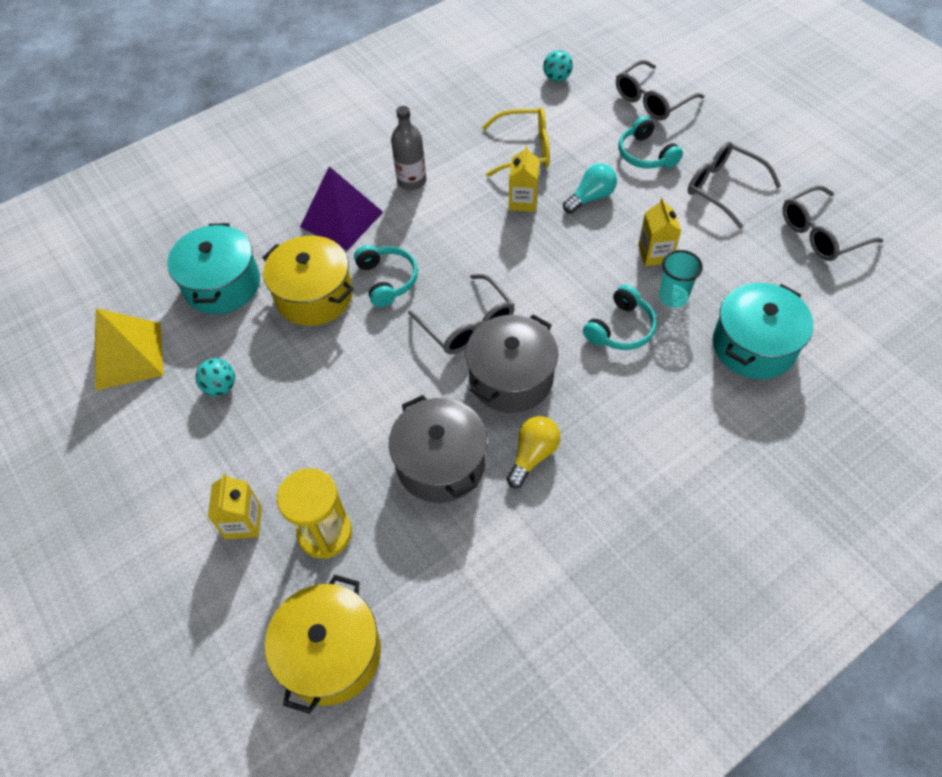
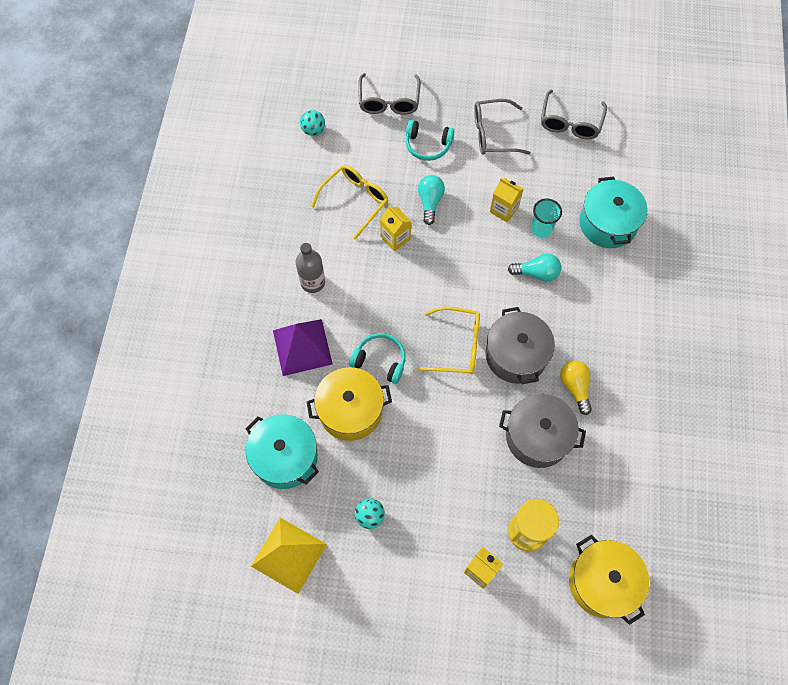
camera: 50 degrees left, 10 degrees up
(467, 324) = (456, 345): grey glasses -> yellow glasses
(621, 329) = (537, 273): turquoise headphones -> turquoise light bulb

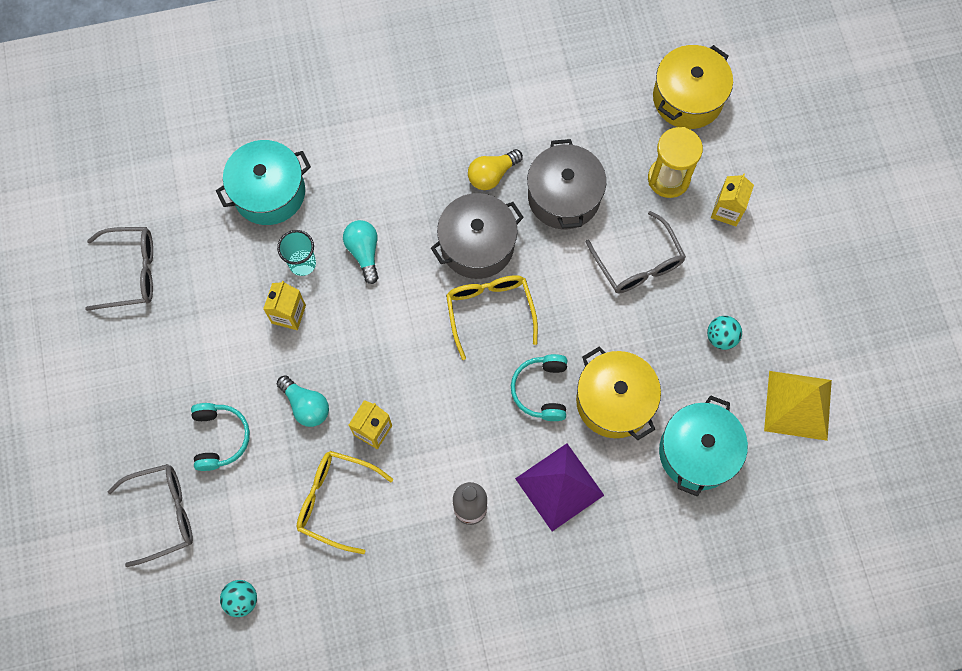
camera: 110 degrees left, 5 degrees up
(430, 202) = (306, 406): turquoise light bulb -> turquoise light bulb turned 120 degrees counterclockwise
(493, 134) = (177, 360): grey glasses -> grey glasses (638, 263)

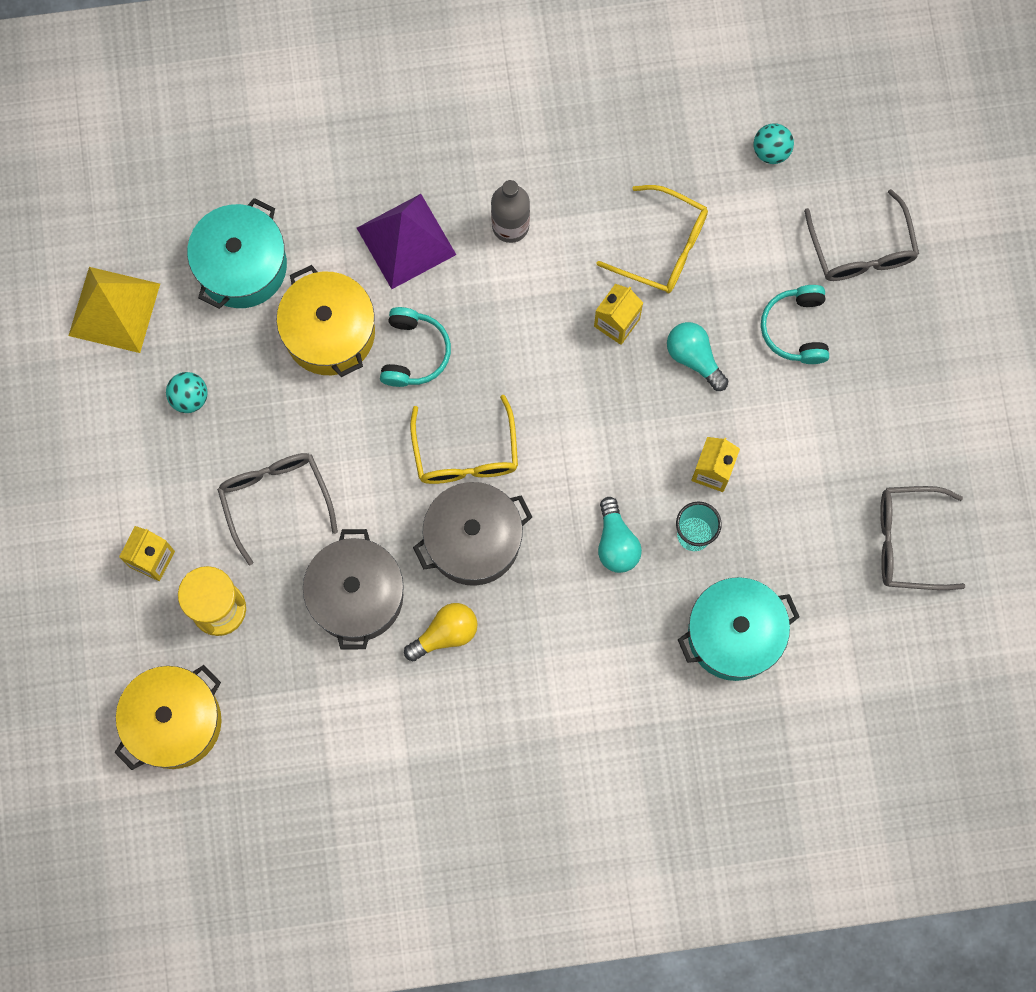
camera: 175 degrees left, 5 degrees up
(162, 514) = (861, 249): grey glasses -> grey glasses turned 90 degrees counterclockwise

